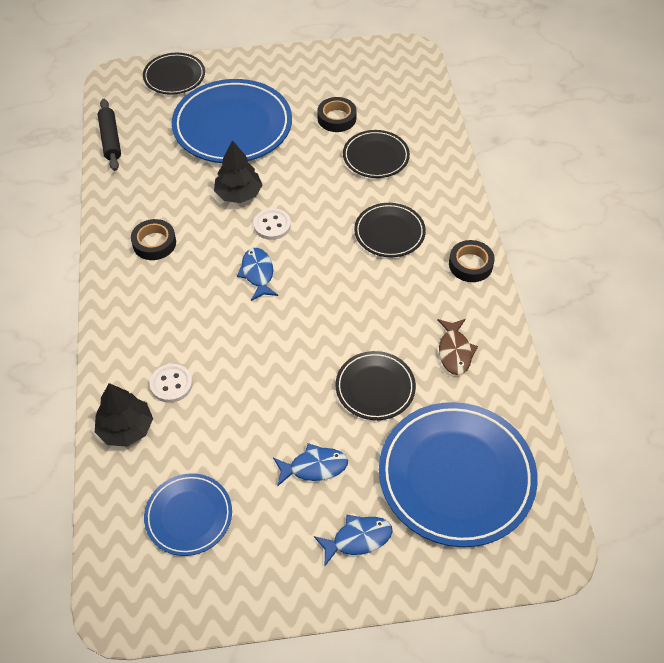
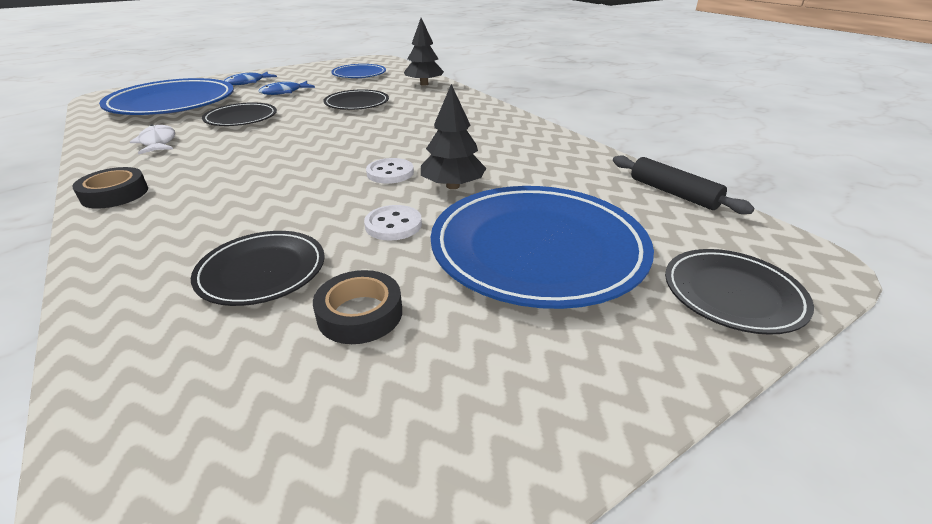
camera: 155 degrees right, 20 degrees down
(154, 243) = (503, 140): black tape -> none
(171, 384) = (410, 97): white button -> white button (393, 225)
(258, 273) = (381, 144): blue fish -> none
(389, 232) = (231, 197): black plate -> black plate (357, 103)
(454, 351) = (158, 142): brown fish -> white fish

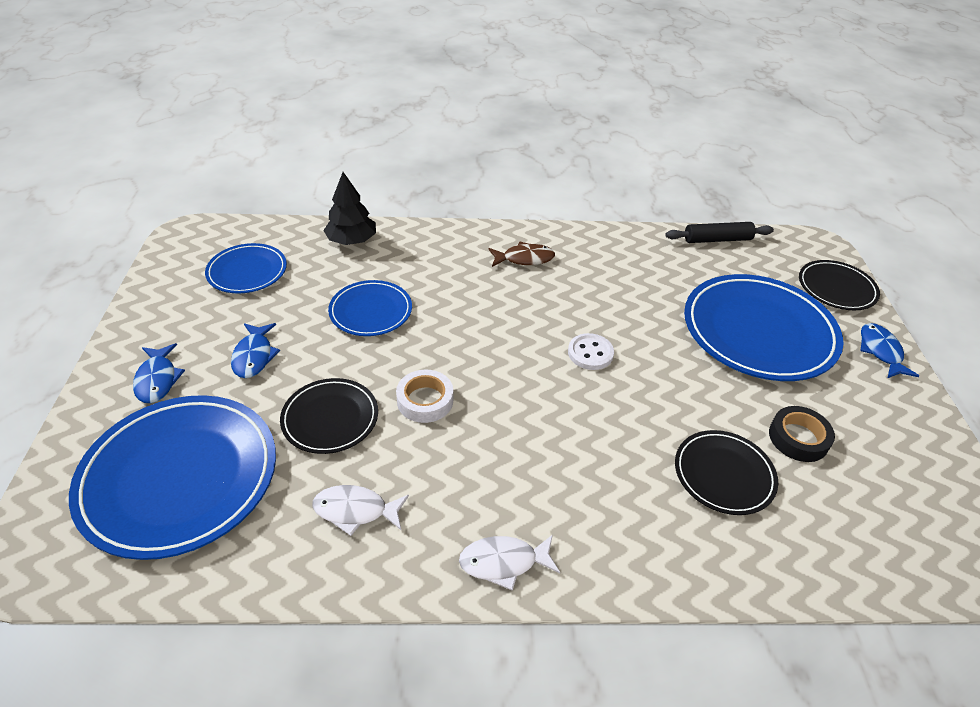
camera: 60 degrees left, 10 degrees up
(115, 194) = (504, 562): black tape -> white fish
(278, 135) = (425, 400): none -> white tape
(357, 103) = (371, 311): black plate -> blue plate
(393, 225) = (689, 384): white button -> none
(452, 186) = (641, 329): black tree -> none
(484, 126) = (524, 259): none -> brown fish
(640, 365) = (880, 351): none -> blue fish

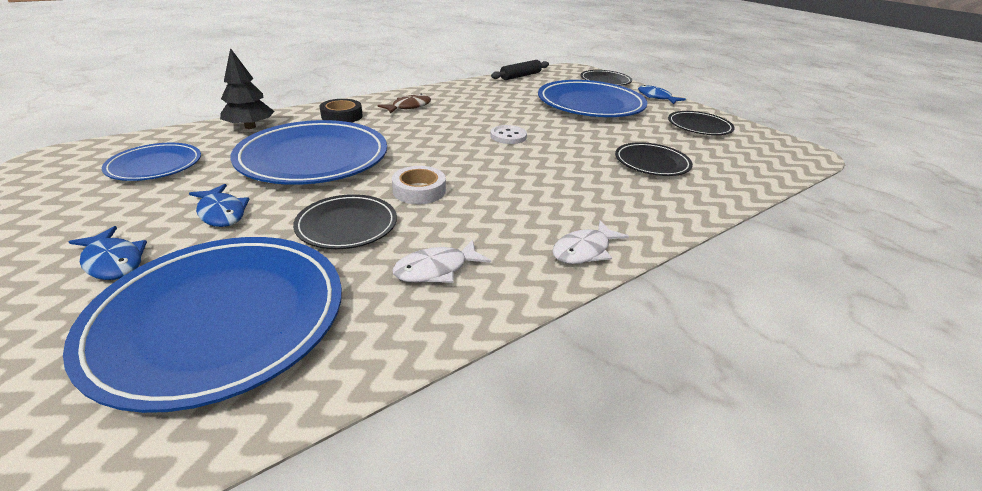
camera: 35 degrees left, 10 degrees down
(371, 311) = (313, 158): blue plate -> blue plate, size x1.84
(798, 438) = (665, 137): black tape -> black tape (342, 116)
(879, 438) = (699, 126): none -> black plate

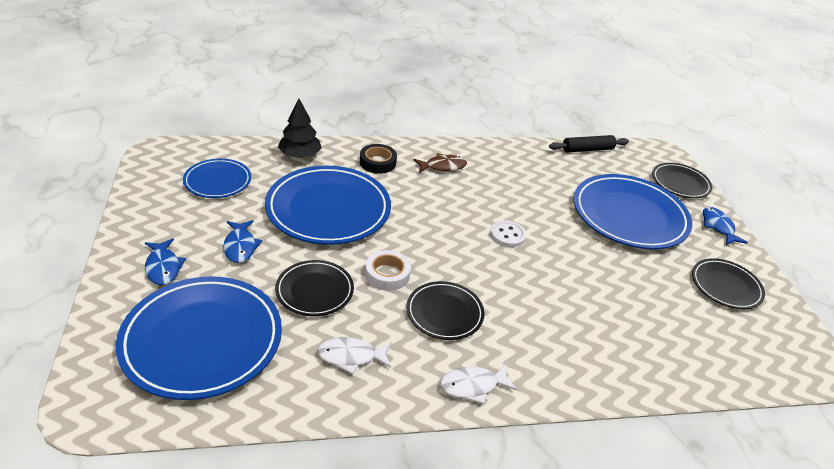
camera: 25 degrees right, 5 degrees up
(651, 163) = (621, 317): black plate -> black plate (444, 313)

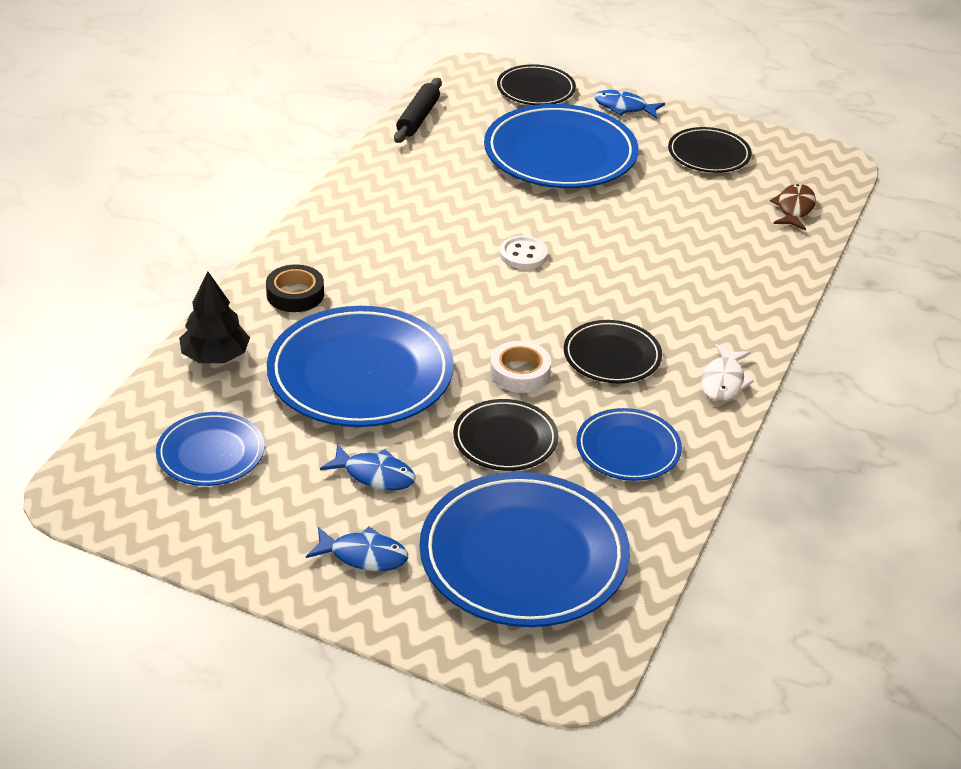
camera: 55 degrees left, 0 degrees up
(351, 356) = (628, 449): white fish -> blue plate
(442, 166) = (352, 244): brown fish -> brown fish (794, 208)

